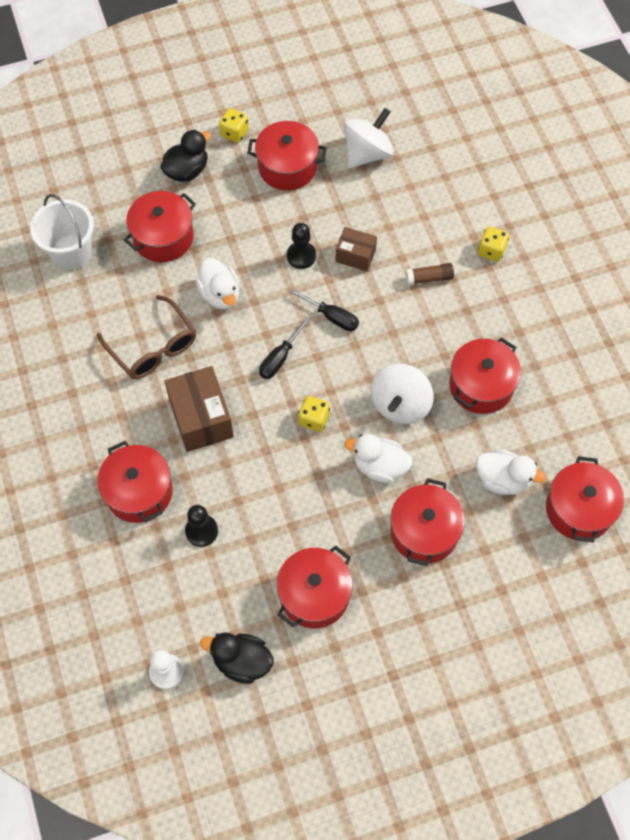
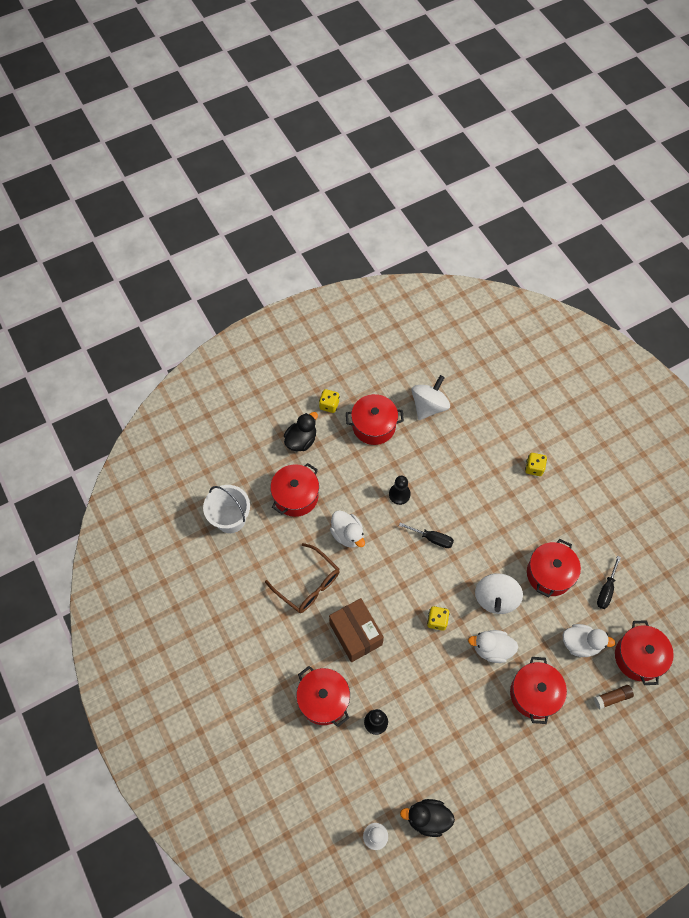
camera: 10 degrees left, 0 degrees up
(279, 358) = (402, 577): black screwdriver -> black screwdriver (606, 590)
(314, 594) = (467, 756): red pot -> none
(355, 256) = (438, 488): brown box -> none
(429, 278) = (494, 497): brown glue stick -> brown glue stick (612, 698)

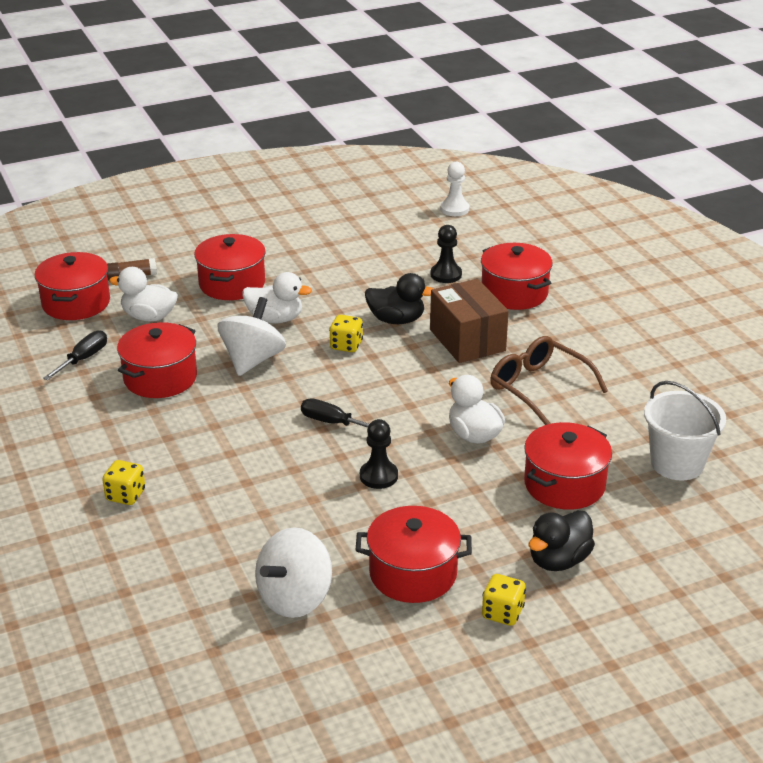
camera: 175 degrees left, 30 degrees down
(427, 818) = (392, 216): black duck -> black duck (396, 320)

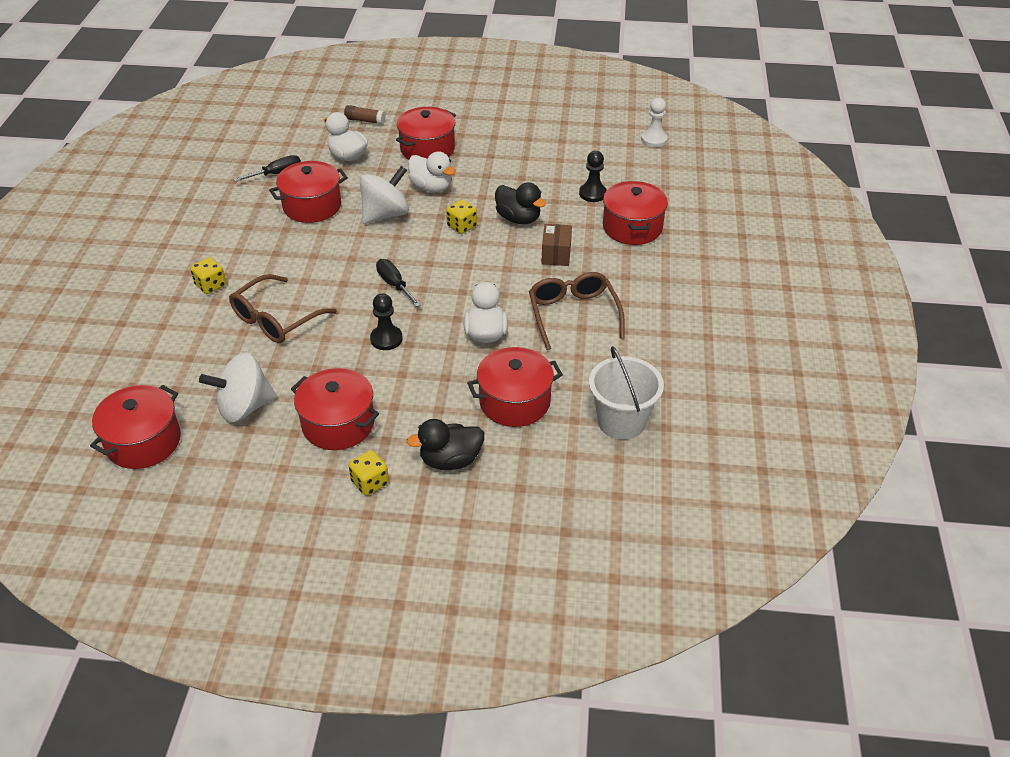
camera: 30 degrees right, 10 degrees up
(76, 303) = (310, 129): red pot -> red pot (143, 442)
(239, 500) = (276, 319): none -> brown glasses
(467, 340) = (556, 254): brown box -> brown box, size x0.59

